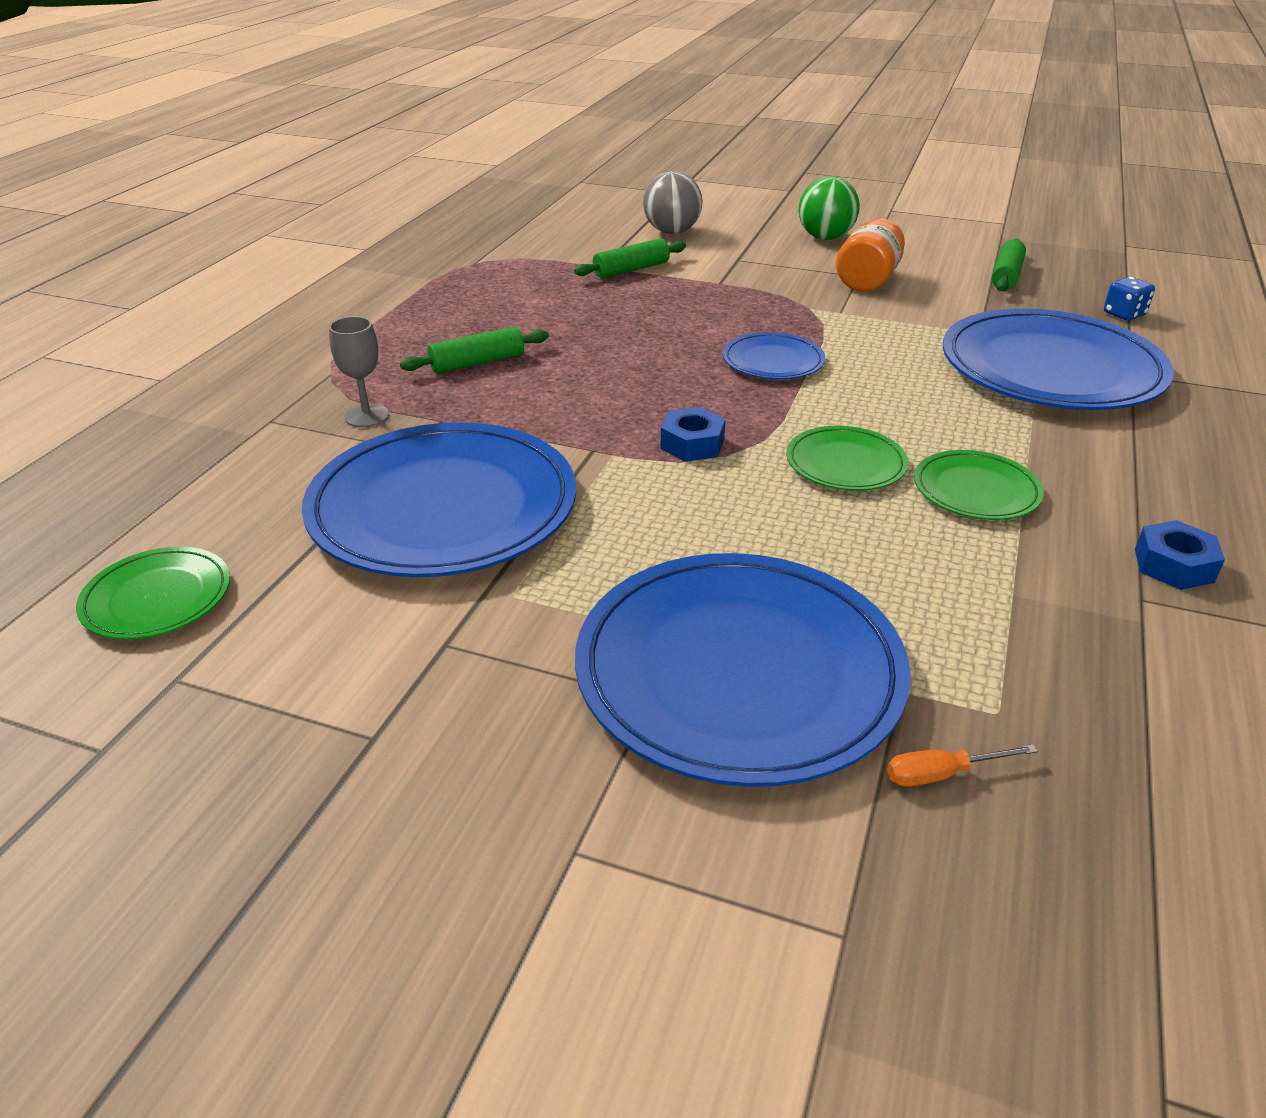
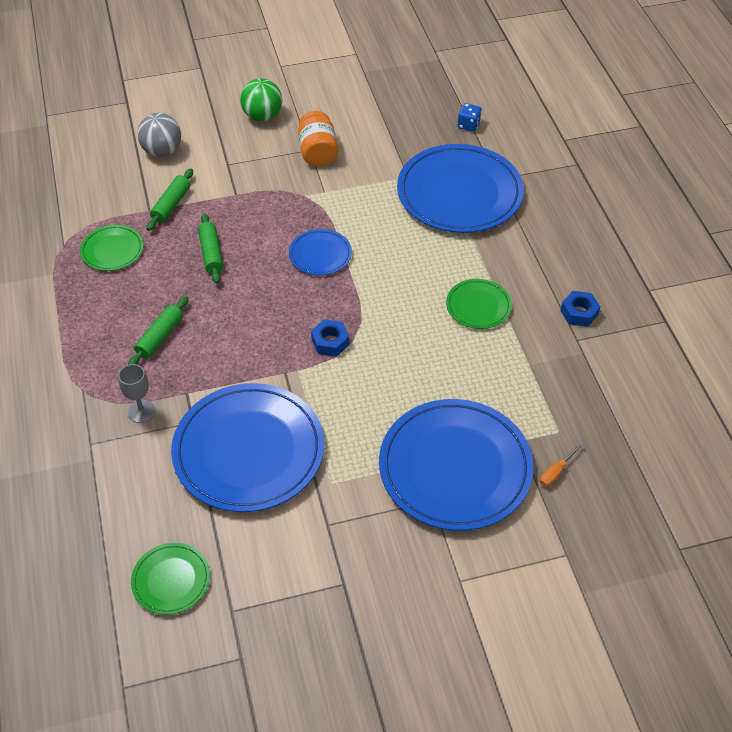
camera: 35 degrees left, 15 degrees up
(845, 464) = (411, 318): green plate -> green plate (112, 250)
(1006, 275) = (389, 113): green rolling pin -> green rolling pin (211, 253)

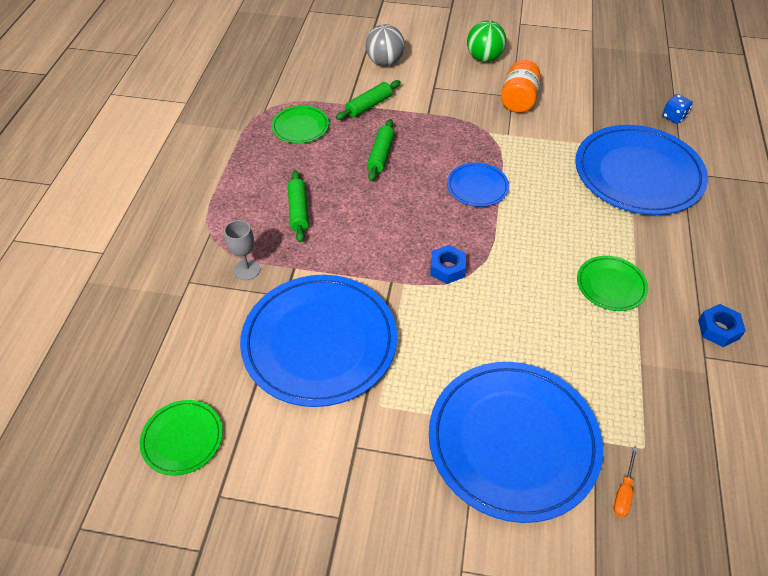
camera: 25 degrees right, 0 degrees up
(160, 337) = (298, 211): green rolling pin -> green rolling pin turned 60 degrees counterclockwise
(556, 472) = (623, 492): orange screwdriver -> orange screwdriver turned 45 degrees counterclockwise

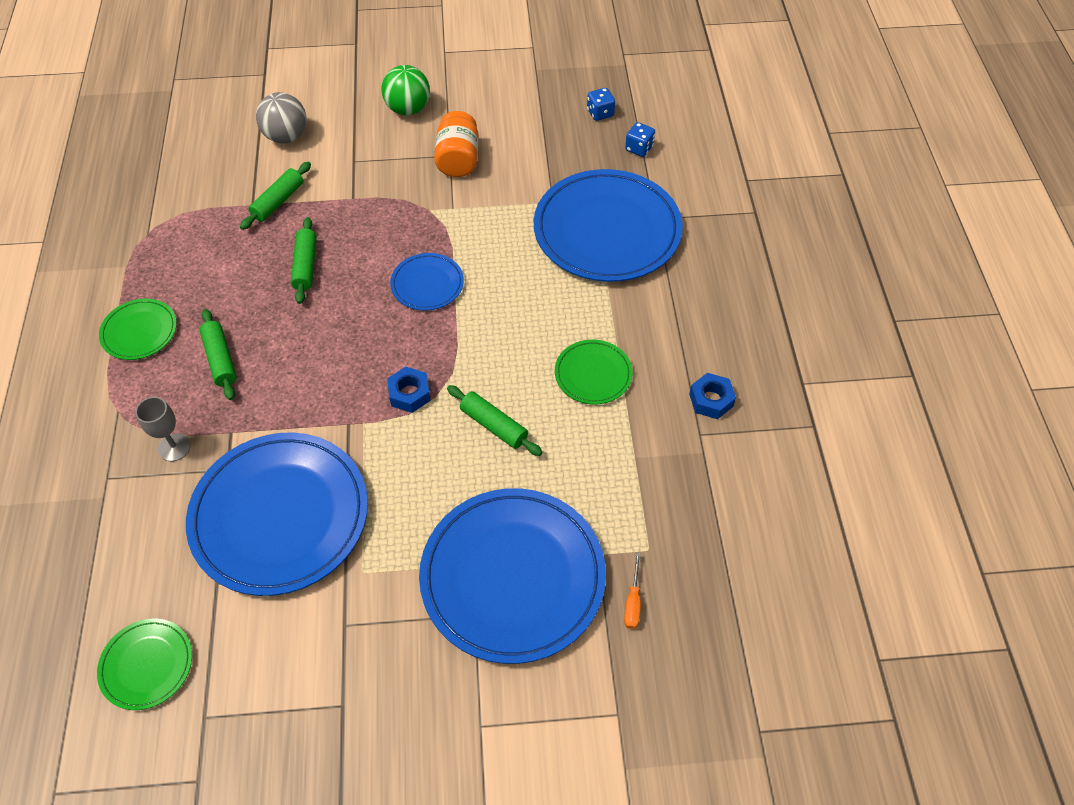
camera: 15 degrees left, 5 degrees up
(300, 127) = (198, 247): green plate -> green plate (139, 331)
(516, 309) = (494, 425): none -> green rolling pin
(643, 86) = (600, 113): none -> blue dice

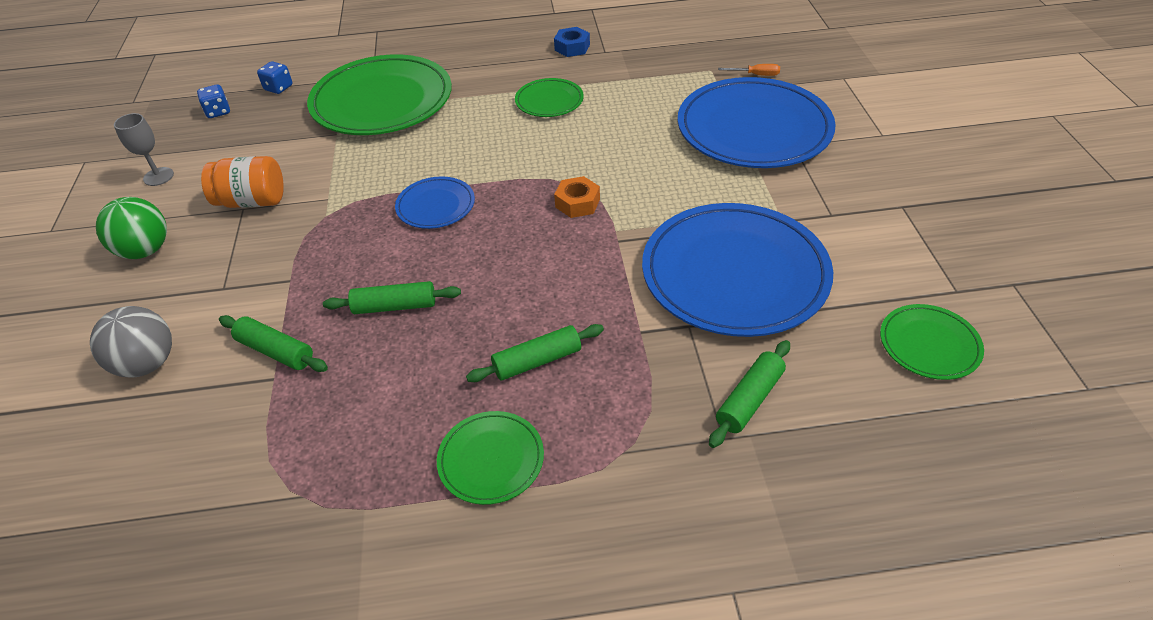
camera: 90 degrees left, 10 degrees down
(174, 447) = (668, 379): grey goblet -> grey goblet (158, 176)
(409, 394) = (577, 203): blue nut -> orange nut
(494, 425) = (608, 149): green rolling pin -> green rolling pin (749, 400)
(607, 230) = (382, 101): blue plate -> green plate

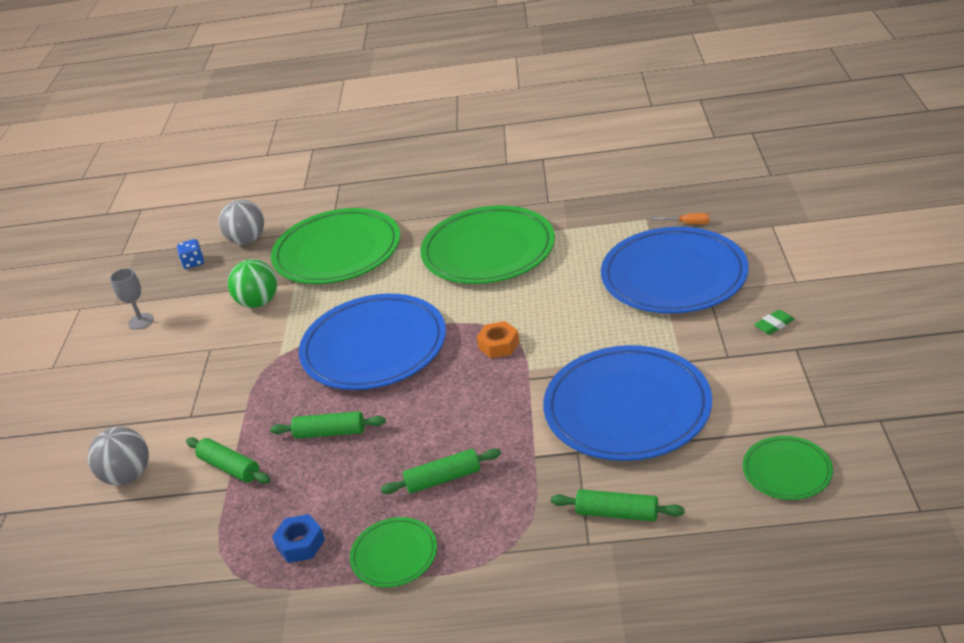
camera: 10 degrees right, 10 degrees down
(145, 250) = (128, 384): green ball -> green ball (258, 302)
(252, 201) = (218, 343): orange jar -> none
(278, 88) = (247, 240): blue dice -> grey ball
(435, 206) = (374, 347): blue plate -> blue plate, size x2.10
(549, 101) = (488, 250): green plate -> green plate, size x2.10
(572, 47) = (518, 198): blue nut -> blue nut (300, 544)
(749, 400) = (617, 513): green rolling pin -> green rolling pin turned 60 degrees clockwise
(872, 180) = (774, 325): none -> green eraser

